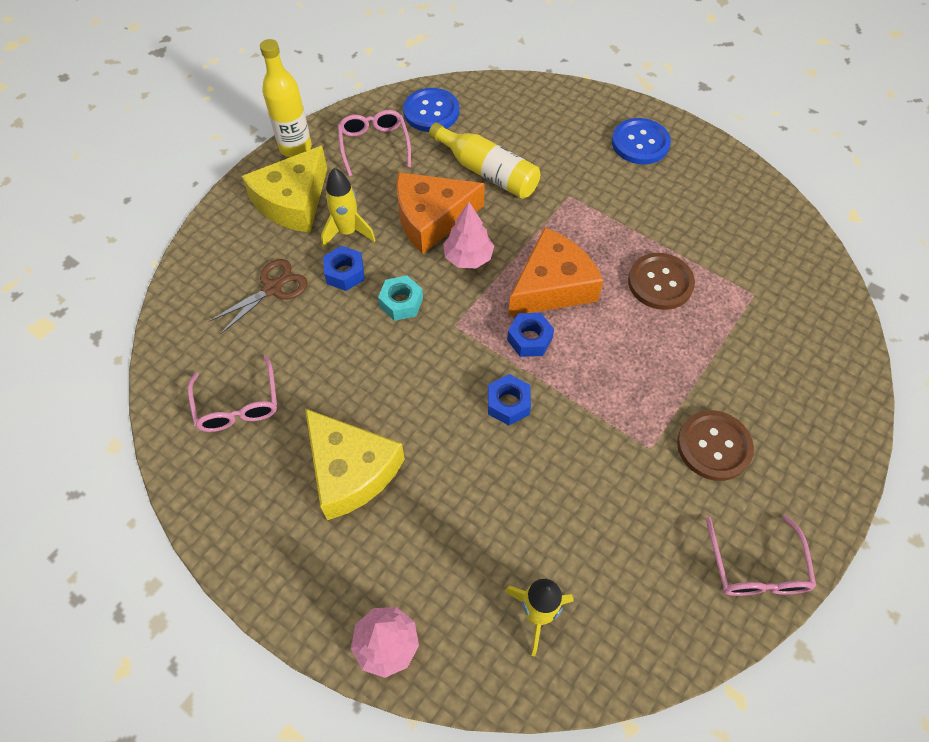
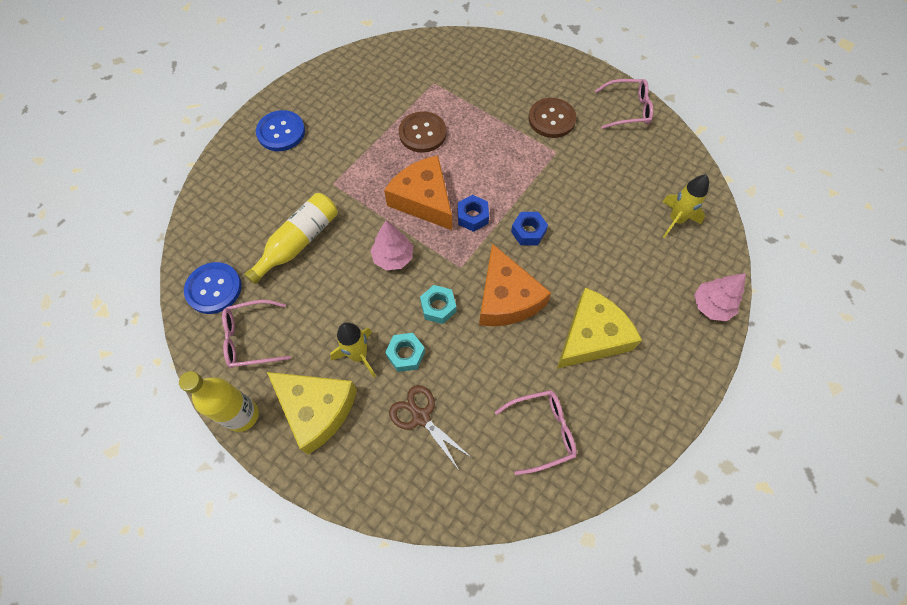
camera: 90 degrees left, 5 degrees up
(345, 273) = (406, 354): blue nut -> turquoise nut
(431, 218) = (348, 286): orange cheese -> orange cheese (506, 298)

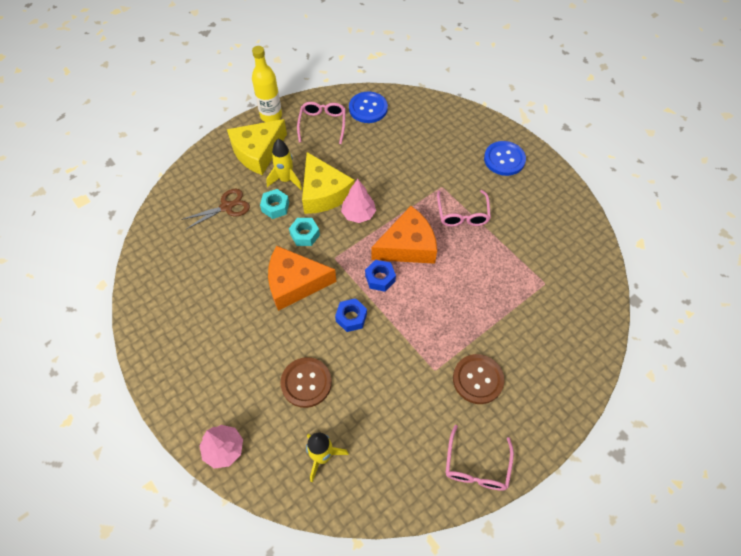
camera: 105 degrees right, 5 degrees down
(298, 242) = (391, 158): yellow bottle -> none
(422, 133) = (482, 260): brown button -> brown button (306, 383)
(542, 431) = (182, 277): pink glasses -> pink glasses (462, 214)
(592, 336) = (237, 336): yellow cheese -> yellow cheese (323, 193)

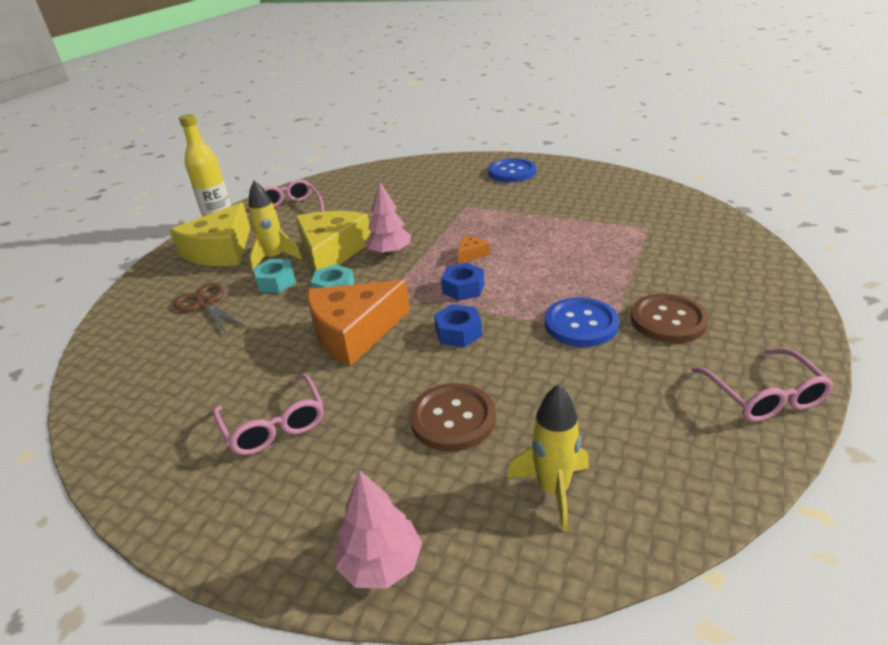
camera: 25 degrees left, 25 degrees down
(226, 207) = (205, 304): brown scissors -> brown scissors turned 75 degrees counterclockwise
(323, 193) = (332, 252): yellow cheese -> yellow cheese turned 120 degrees counterclockwise
(368, 108) = (335, 186): blue button -> blue button (581, 324)
(408, 246) = (471, 254): orange cheese -> orange cheese, size x0.41
(462, 214) = (508, 215): pink glasses -> pink glasses (274, 425)

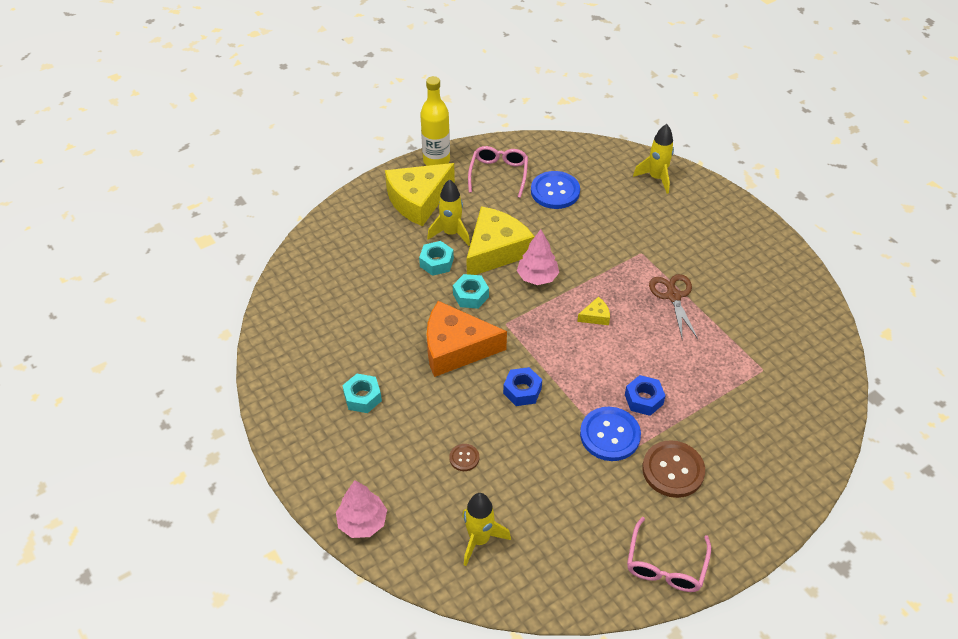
camera: 30 degrees right, 15 degrees up
(205, 304) = (378, 259): brown scissors -> brown scissors (673, 296)
(274, 425) = (362, 397): pink glasses -> turquoise nut
(431, 167) = (656, 178): none -> yellow rocket
(453, 419) = (464, 458): brown button -> brown button, size x0.49
(463, 288) = (559, 350): blue nut -> blue nut (643, 399)
(471, 254) = (595, 316): orange cheese -> yellow cheese
(512, 172) = (721, 227): blue button -> blue button (555, 191)

